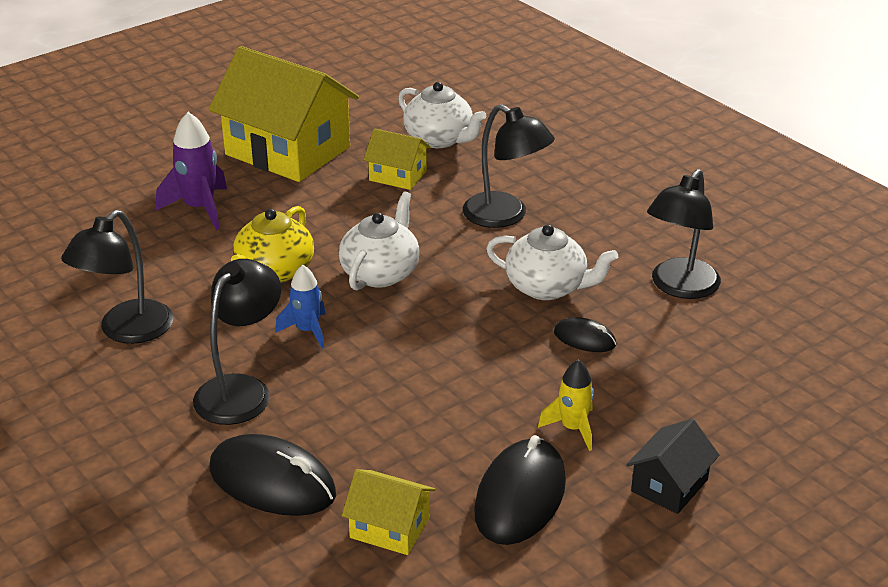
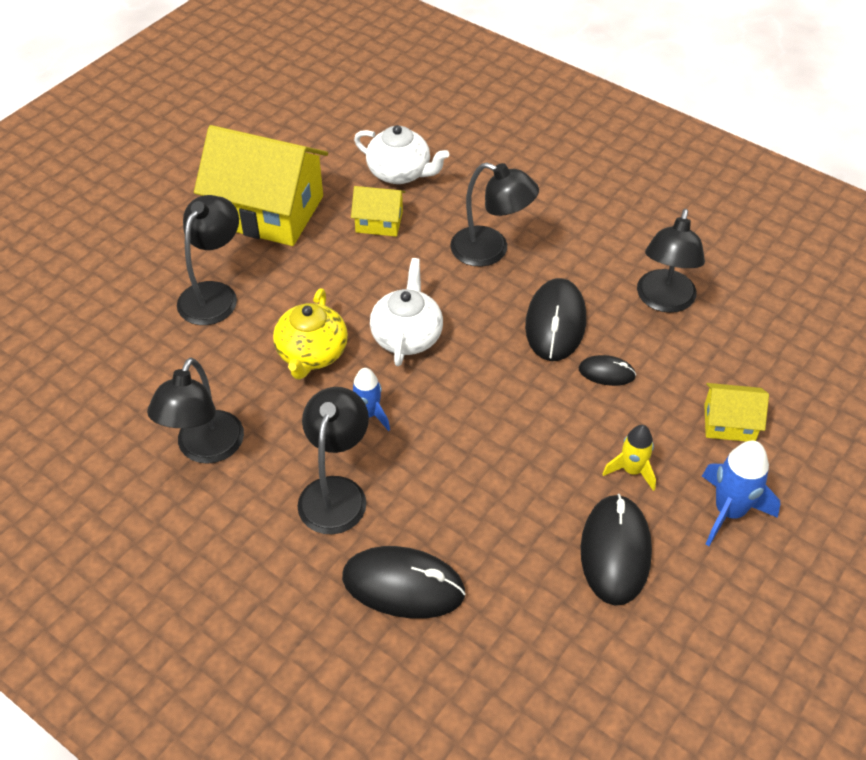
camera: 15 degrees left, 15 degrees up
(200, 209) = (214, 294): purple rocket -> black lamp
(389, 528) = (521, 610): yellow house -> yellow house (729, 423)
(547, 287) = (555, 323): white teapot -> black mouse
(669, 485) = (729, 511): black house -> blue rocket

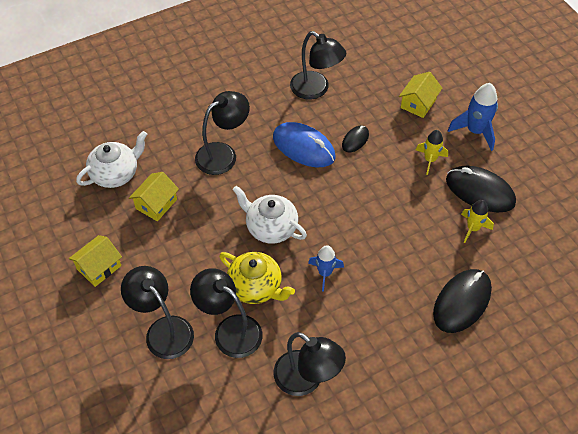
camera: 65 degrees left, 5 degrees up
(268, 211) = (99, 267): yellow house -> yellow house, size x0.47
(336, 492) = (378, 313): black lamp -> black lamp (230, 330)
(540, 562) = (472, 228): none -> yellow rocket
(555, 323) = (303, 147): black mouse -> blue mouse

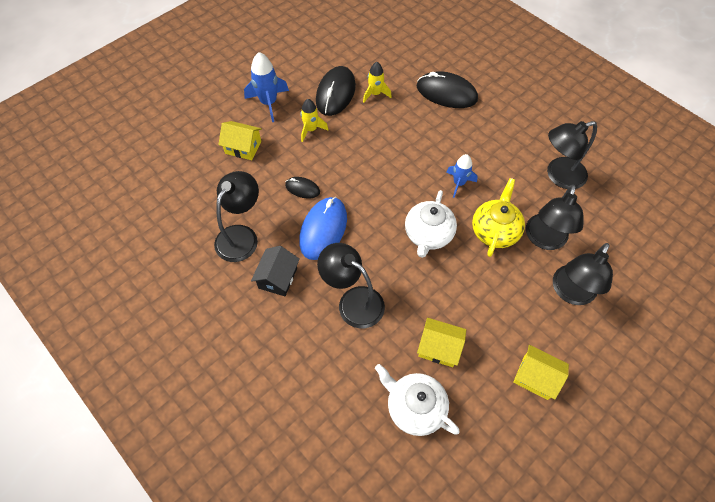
camera: 105 degrees left, 5 degrees up
(265, 108) = (278, 278): none -> black house
(306, 380) = (558, 176): black lamp -> black lamp turned 135 degrees counterclockwise

